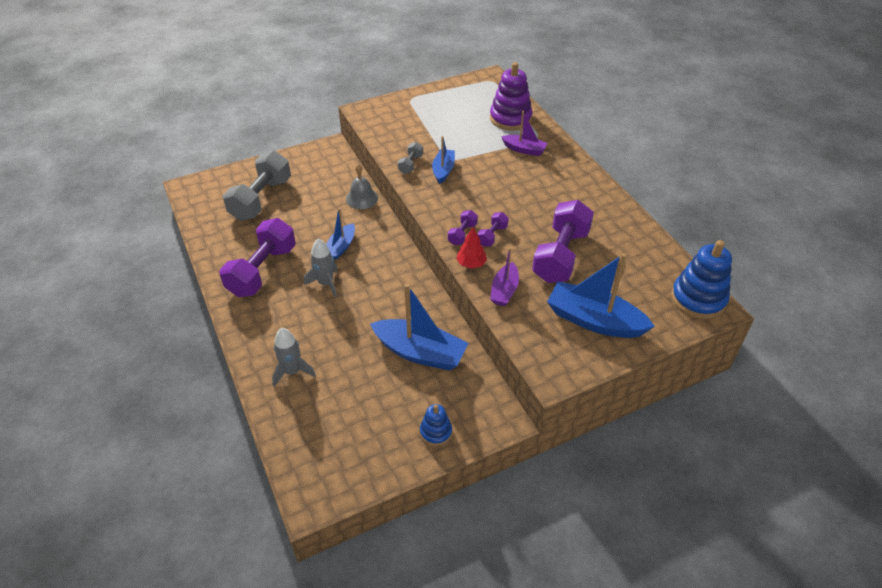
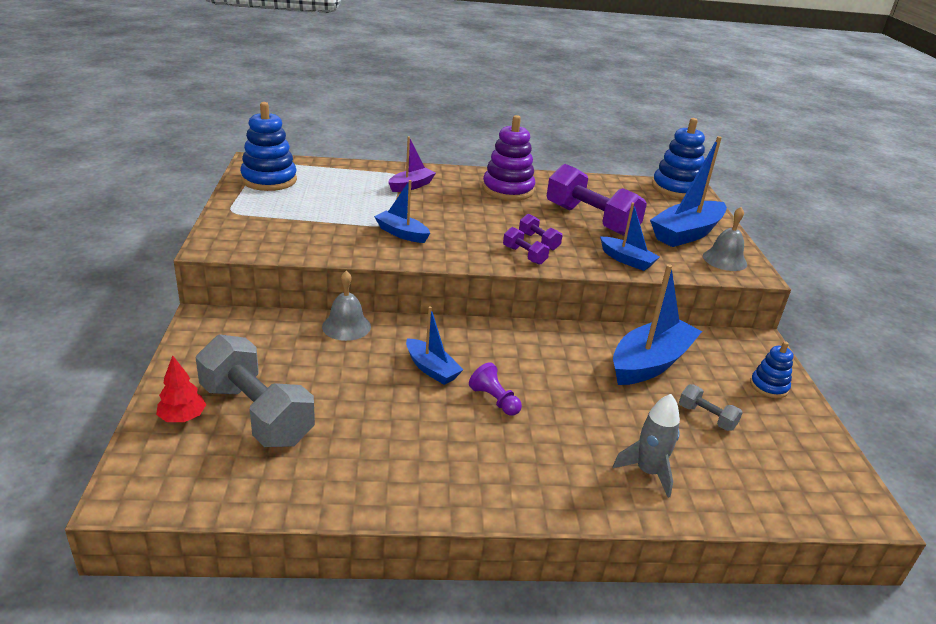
camera: 70 degrees left, 15 degrees down
(262, 271) = (428, 453): purple dumbbell -> none
(325, 283) = (494, 400): grey rocket -> purple pawn
(410, 164) = (369, 248): grey dumbbell -> grey dumbbell (706, 417)
(467, 93) = (269, 180): none -> blue stacking toy
(471, 264) = (576, 264): red tree -> red tree (182, 418)
(504, 290) = (627, 260): purple boat -> blue boat
(510, 118) = (348, 175): purple stacking toy -> purple stacking toy (508, 190)
(562, 353) = (724, 260): none -> grey bell

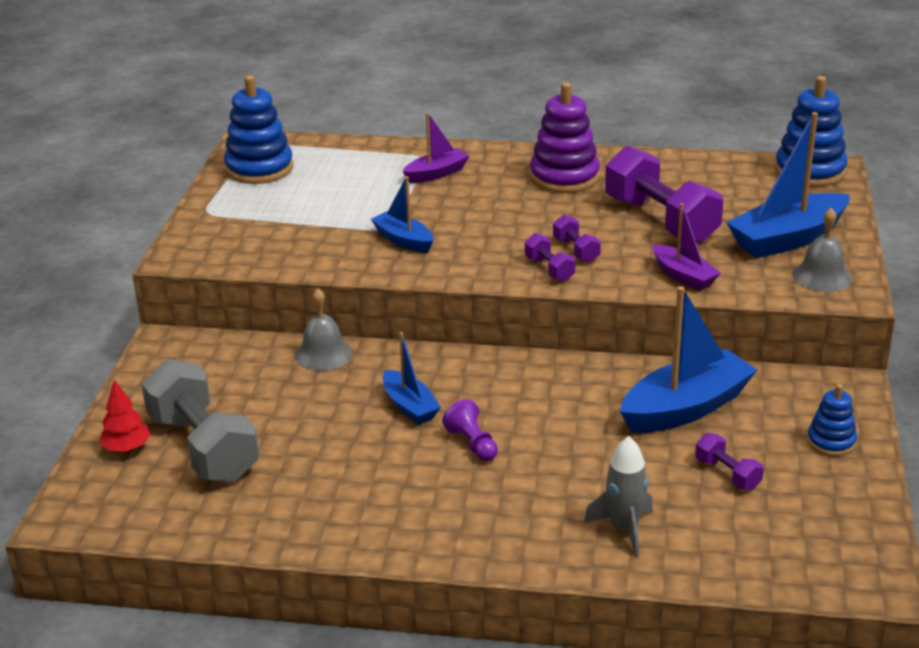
camera: 15 degrees right, 0 degrees up
(627, 260) = (683, 276): blue boat -> purple boat
(706, 417) = (727, 474): grey dumbbell -> purple dumbbell

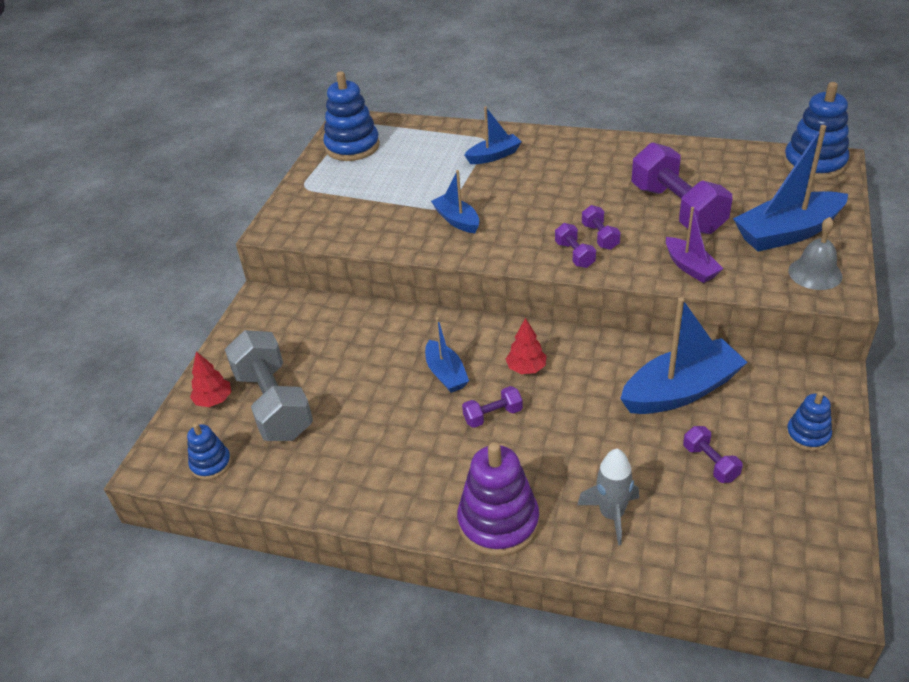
camera: 10 degrees right, 10 degrees up
(137, 512) = (211, 464): none -> blue stacking toy
(323, 354) = (384, 318): grey bell -> none
(436, 174) = (494, 156): purple boat -> blue boat
(472, 444) = (493, 415): purple pawn -> purple dumbbell
(504, 396) = (526, 368): none -> red tree
(564, 177) = (599, 163): purple stacking toy -> purple stacking toy (498, 522)

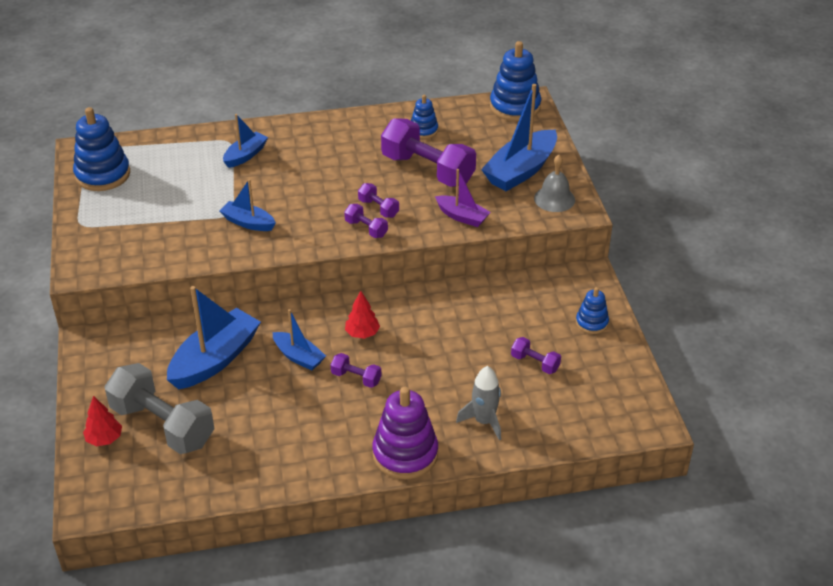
camera: 30 degrees left, 0 degrees up
(211, 464) = (139, 489): blue stacking toy -> blue stacking toy (423, 130)
(493, 415) = (356, 378): purple dumbbell -> purple dumbbell turned 75 degrees clockwise
(681, 391) = (489, 316): blue boat -> blue boat (215, 359)

